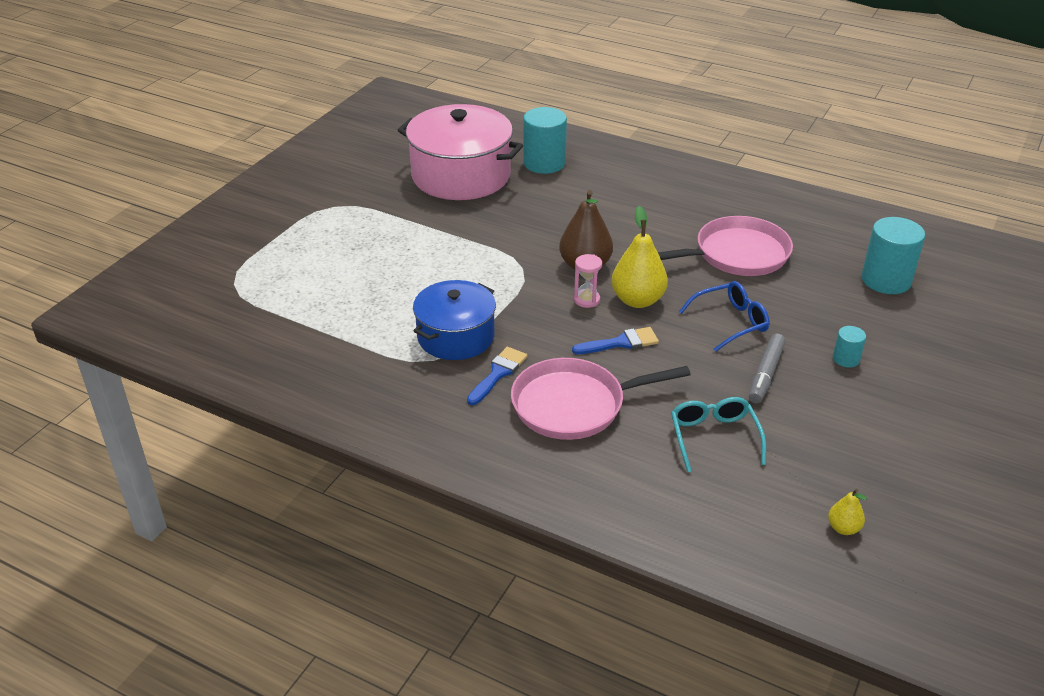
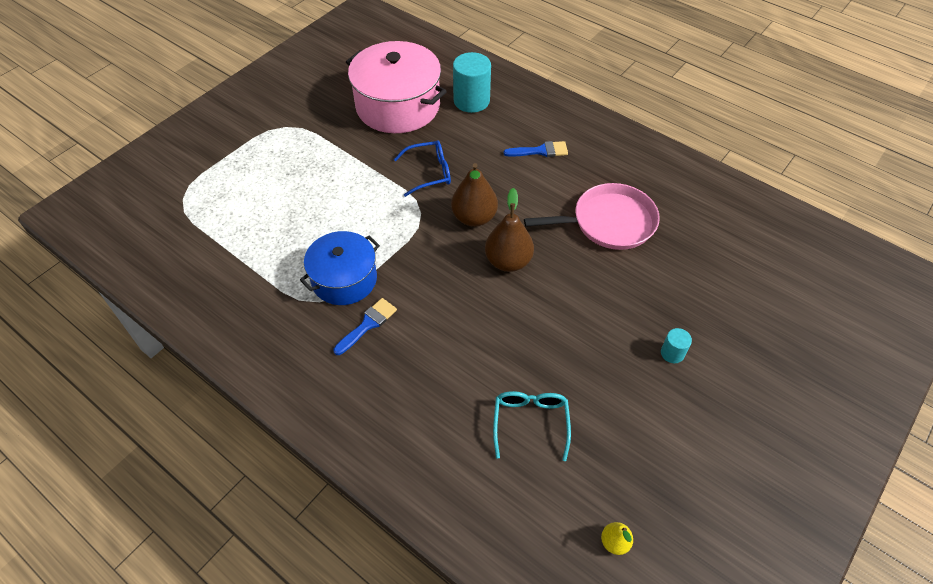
camera: 10 degrees right, 15 degrees up
(574, 405) = (421, 368): pink pan -> none
(586, 300) = (465, 255): pink hourglass -> none
(621, 343) = (480, 306): blue brush -> blue brush (540, 151)
(637, 300) = (508, 261): yellow pear -> brown pear
(730, 322) = (581, 297): blue glasses -> blue glasses (429, 173)
(765, 374) = (596, 359): grey marker -> none
(886, 280) = (734, 269): turquoise cylinder -> none

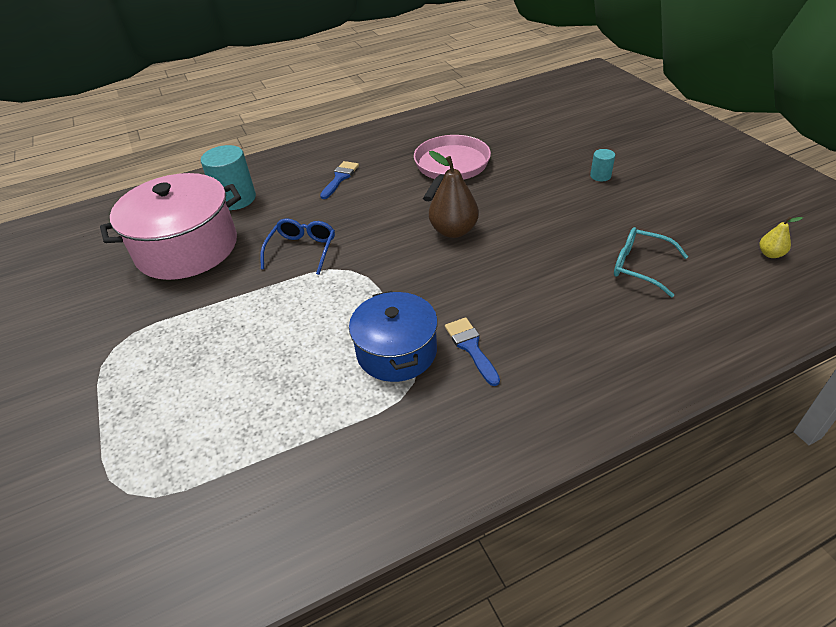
camera: 60 degrees left, 10 degrees down
(474, 217) = (385, 237): brown pear -> none

